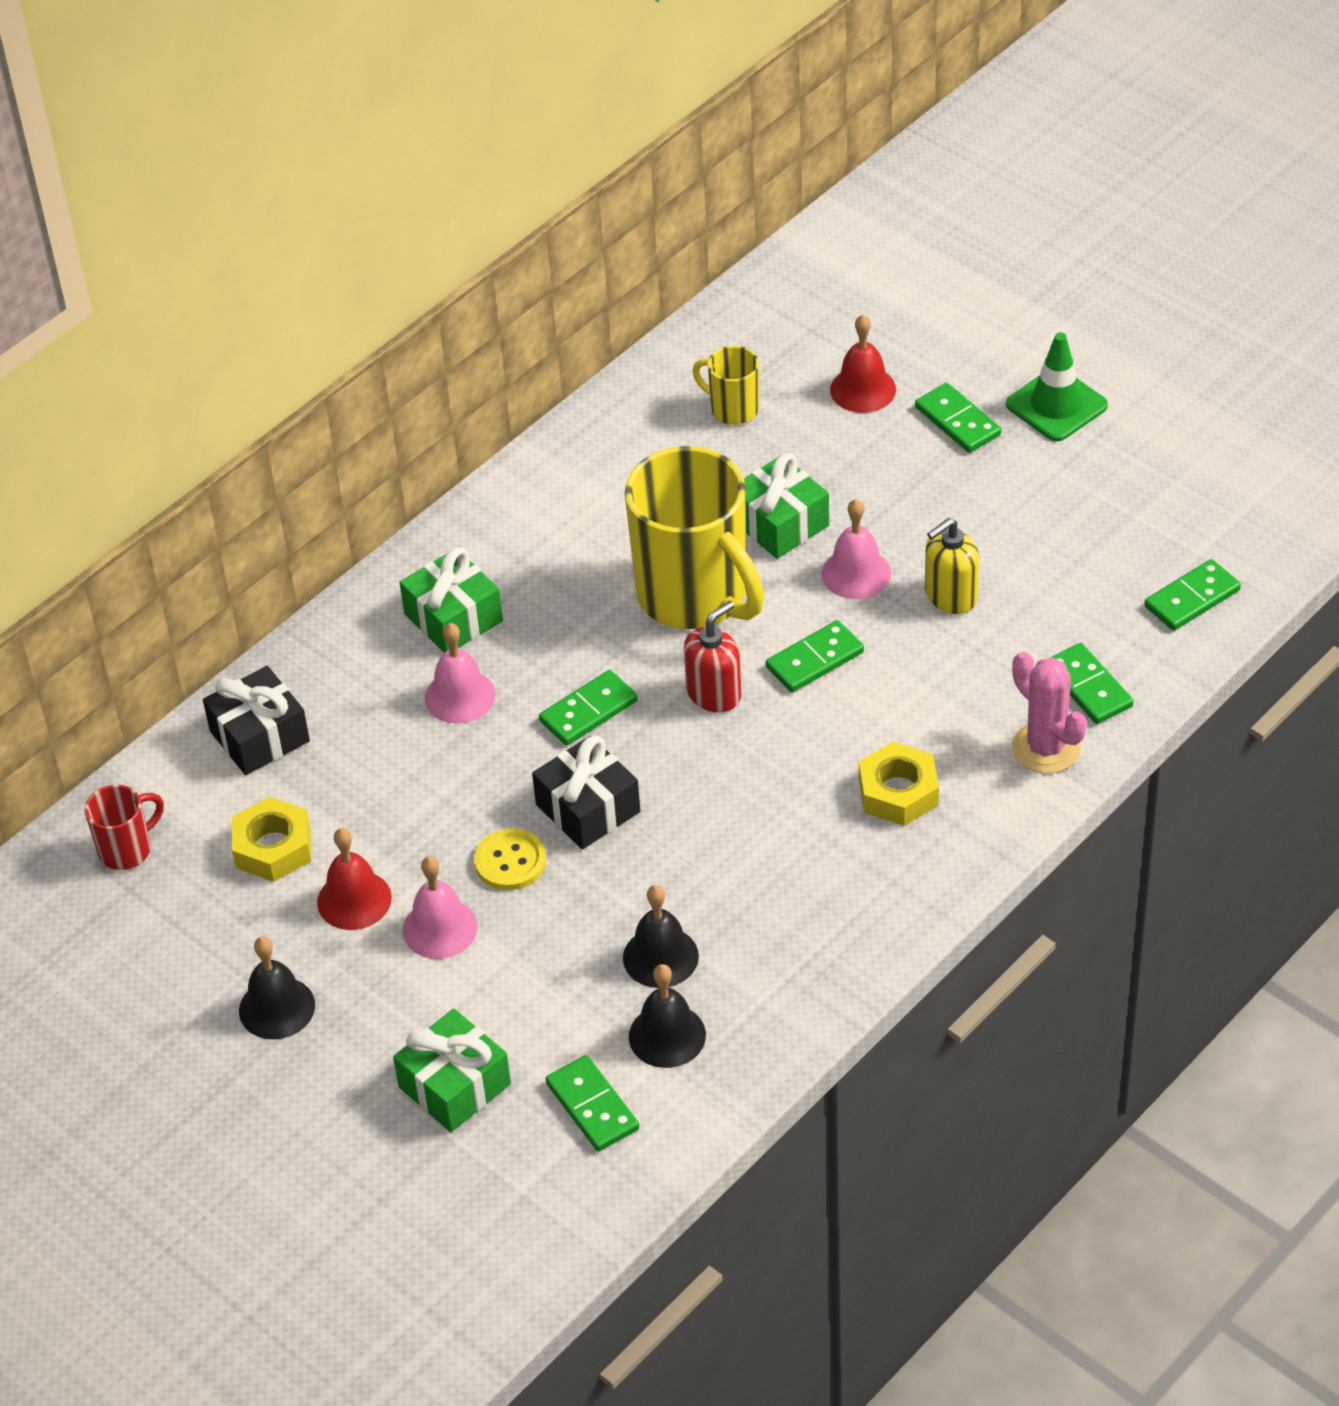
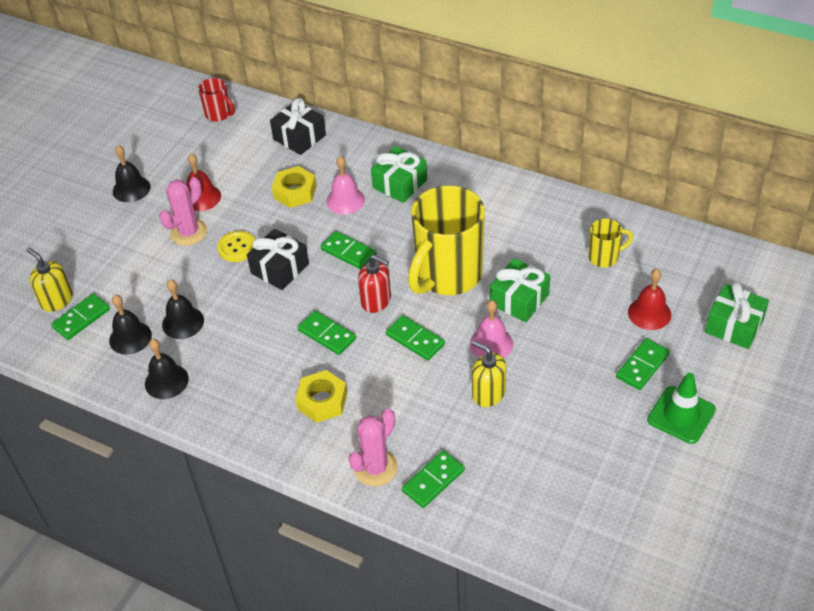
camera: 75 degrees right, 0 degrees up
(273, 847) = (229, 161): yellow nut -> yellow nut (295, 192)
(440, 928) = (189, 232): pink bell -> pink cactus
(454, 1085) = (90, 263): green gift -> green gift (734, 326)
(530, 1143) = (56, 300): none -> yellow soap dispenser
(732, 409) = (604, 257): yellow mug -> yellow mug turned 60 degrees clockwise
(786, 991) = (166, 381): none -> black bell
(1192, 598) = (531, 525): green domino -> green domino (327, 334)

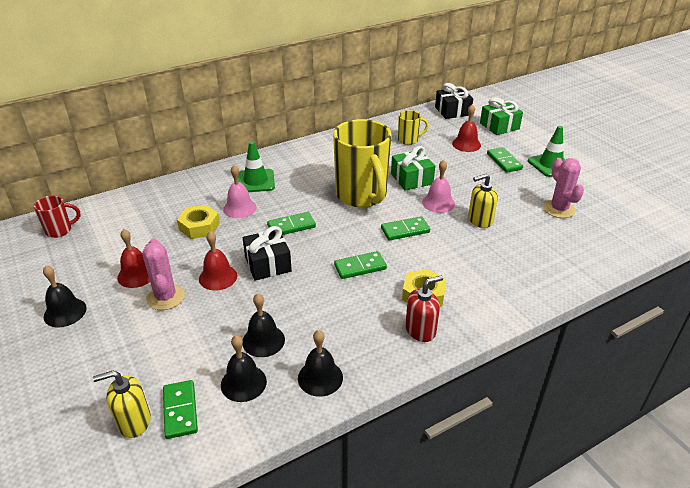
camera: 60 degrees left, 10 degrees down
(237, 247) = (218, 277): yellow button -> red bell
(299, 137) = (147, 203): black gift -> black gift (452, 111)
(375, 468) = (508, 293): pink cactus -> pink cactus (559, 209)
(376, 301) = (352, 232): red soap dispenser -> red soap dispenser (420, 330)
(400, 184) = (255, 181): green gift -> green traffic cone
(433, 480) = (538, 272): green domino -> none
(604, 257) = (409, 140): yellow mug -> yellow mug turned 60 degrees clockwise

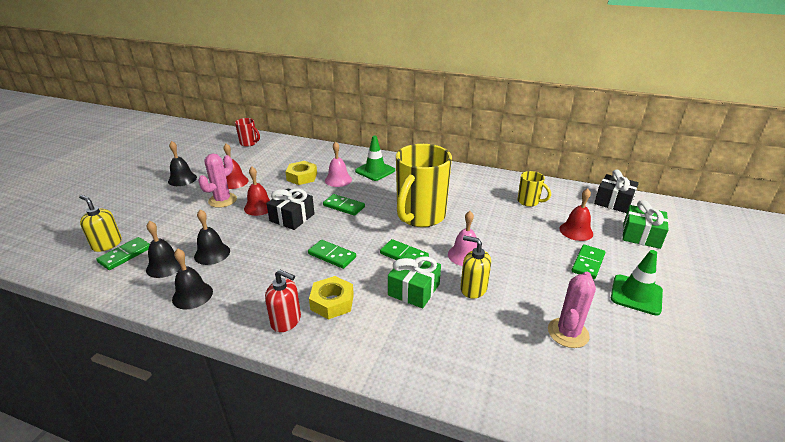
camera: 50 degrees right, 5 degrees down
(411, 179) = (477, 227): green gift -> green gift (414, 289)

